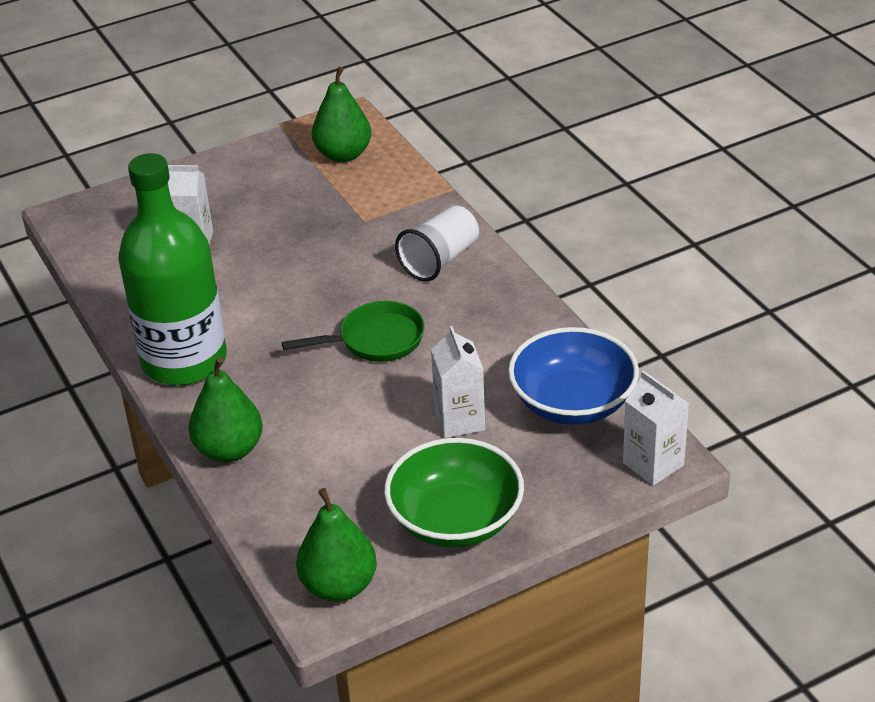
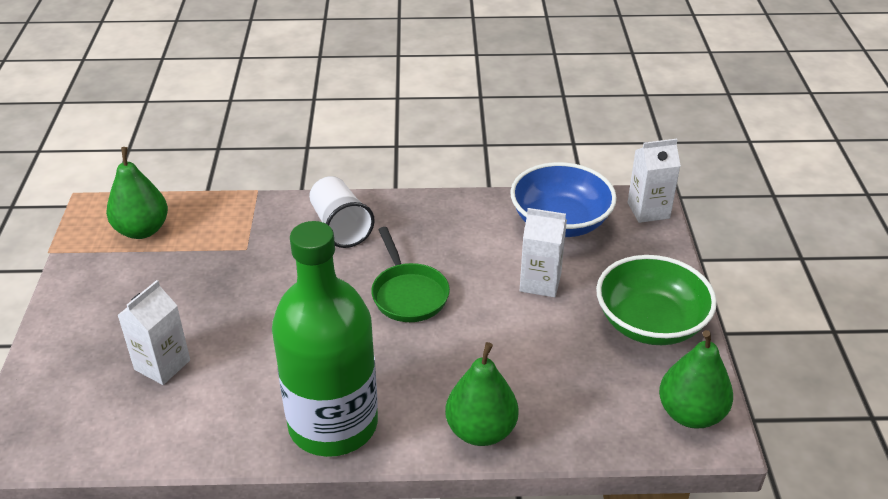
camera: 65 degrees left, 0 degrees up
(376, 340) = (408, 294): green pan -> green pan turned 150 degrees clockwise

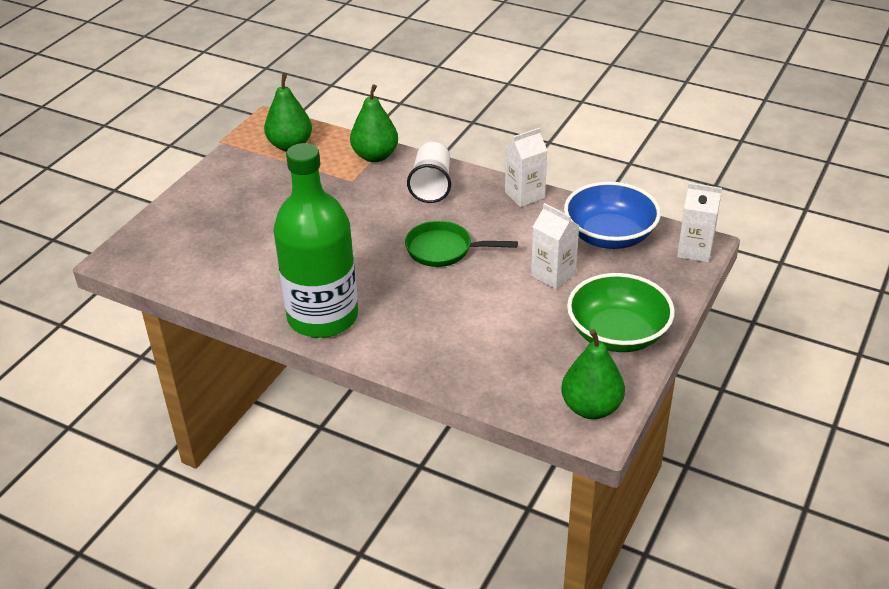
camera: 30 degrees right, 0 degrees up
(162, 365) = (240, 239): white carton -> white carton (524, 195)
(408, 294) = (444, 250): green pan -> green pan turned 90 degrees clockwise
(481, 431) = (421, 359): green pear -> green pear (375, 156)

